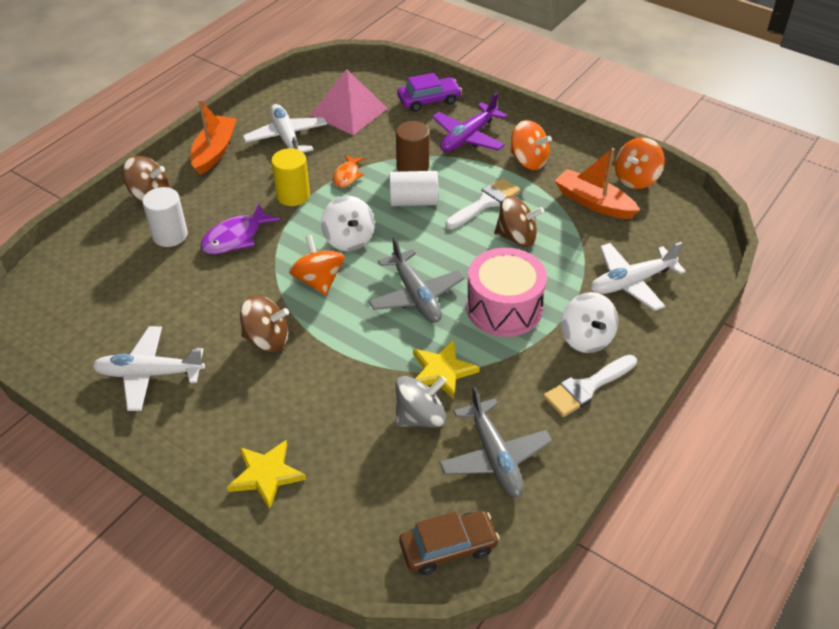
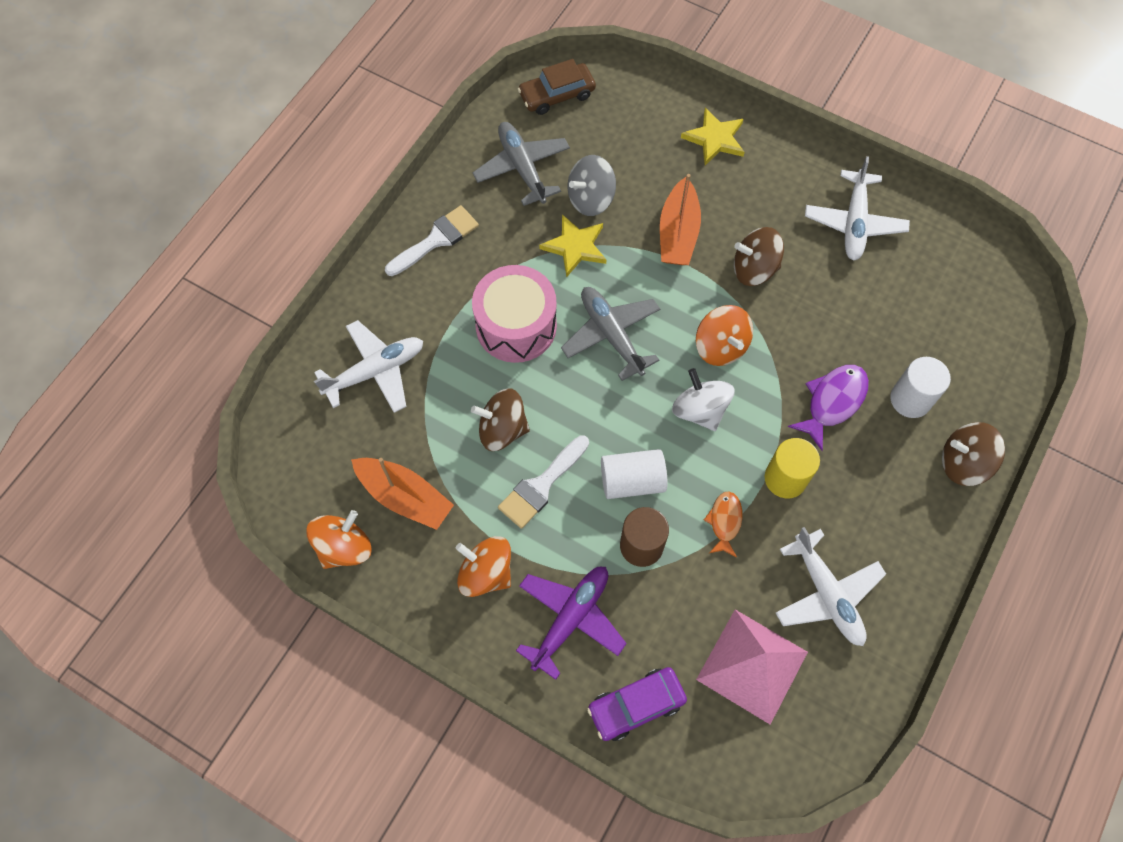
camera: 175 degrees right, 20 degrees up
(149, 374) = (854, 222): white plane -> white plane turned 105 degrees clockwise
(214, 151) = (916, 556): orange boat -> orange boat (678, 233)
(586, 338) = (432, 295): white spinning top -> none

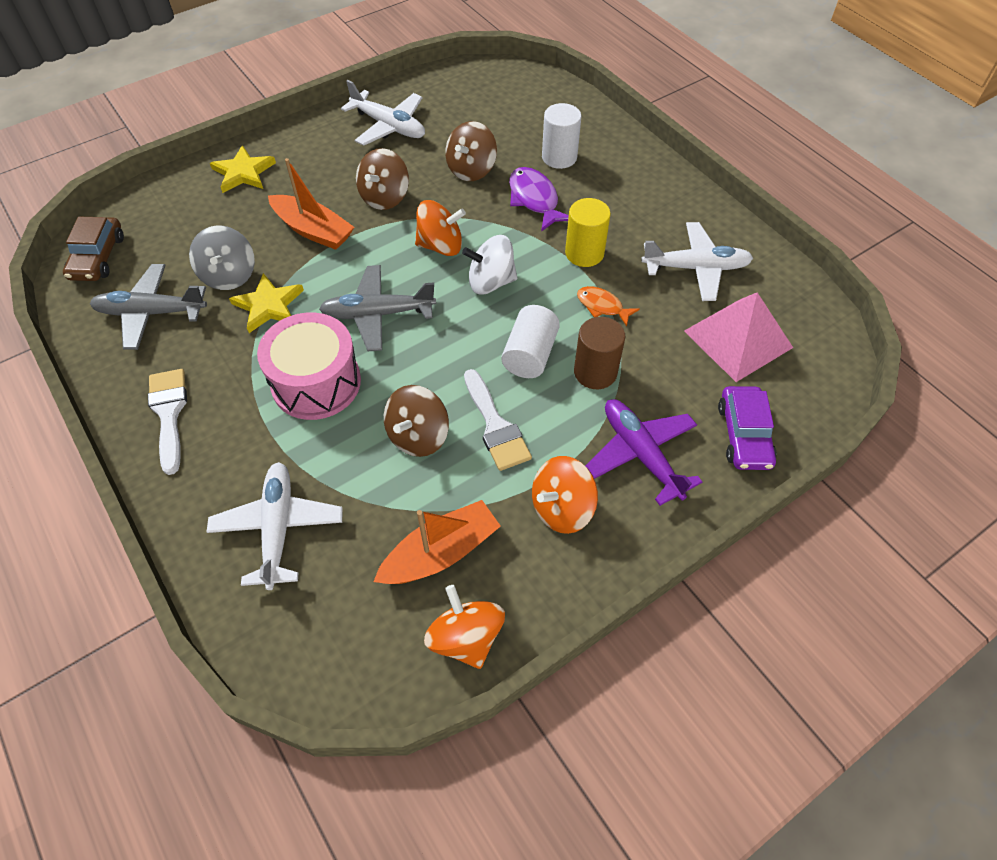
camera: 65 degrees left, 10 degrees down
(963, 463) = (626, 151): brown spinning top -> brown spinning top (471, 170)

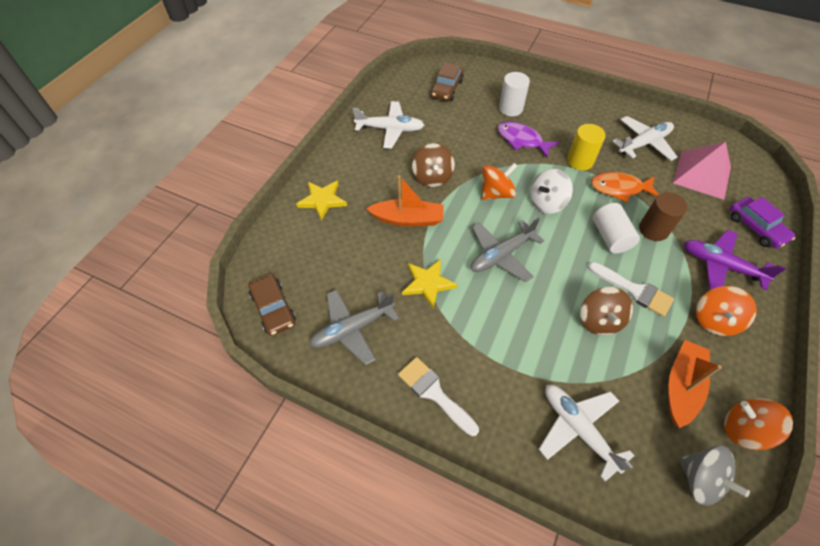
camera: 30 degrees left, 0 degrees up
(229, 275) = (381, 276): grey spinning top -> grey spinning top (700, 479)
(316, 382) = (507, 319): pink drum -> none
(471, 170) = (468, 137): brown spinning top -> none
(502, 105) = (446, 88): none -> brown car
(602, 306) = (619, 188): orange fish -> orange fish, size x1.56

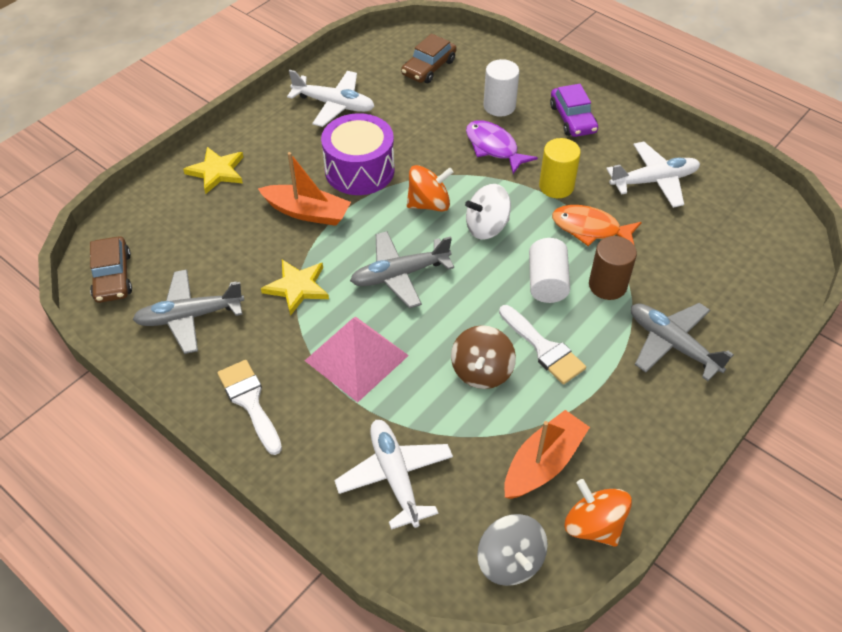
camera: 15 degrees right, 5 degrees down
(432, 177) = (359, 170): brown spinning top -> purple drum
(702, 174) = (711, 233): pink pyramid -> pink pyramid (356, 358)
(714, 320) = (627, 403): orange spinning top -> none
(720, 265) = (672, 344): purple plane -> grey plane
(756, 227) = (747, 310): purple car -> purple car (572, 119)

